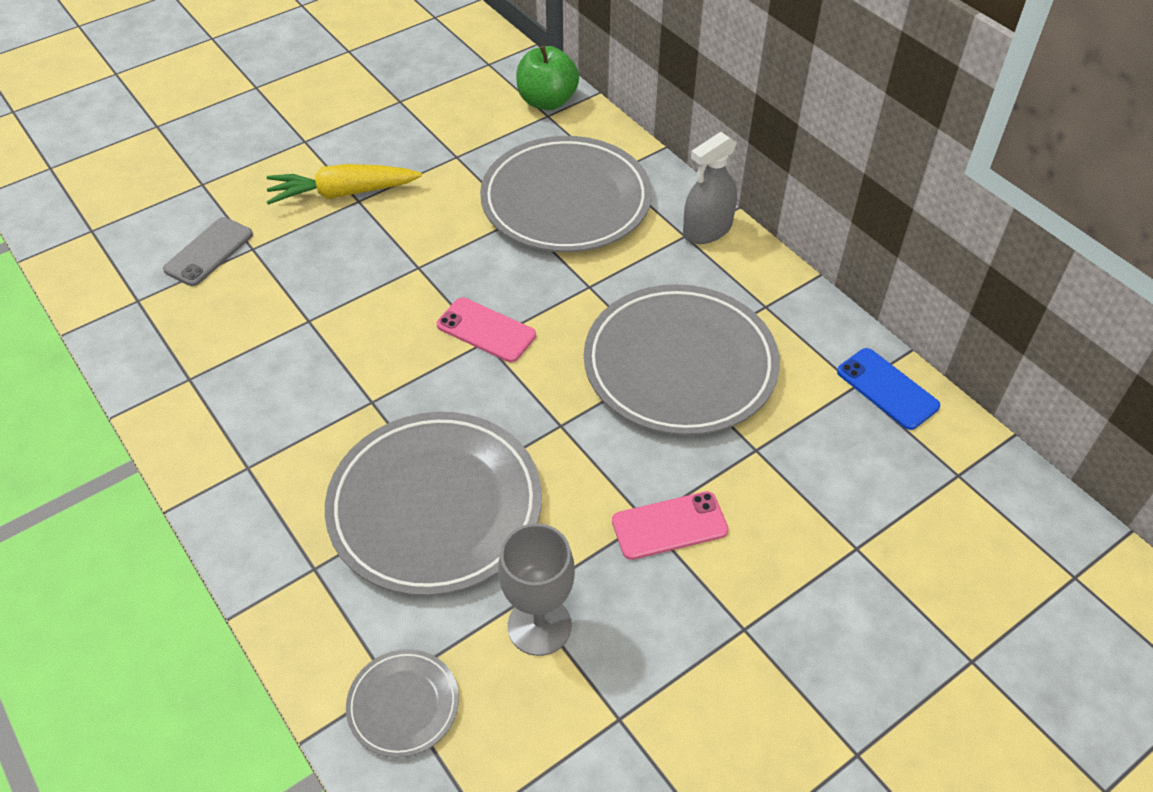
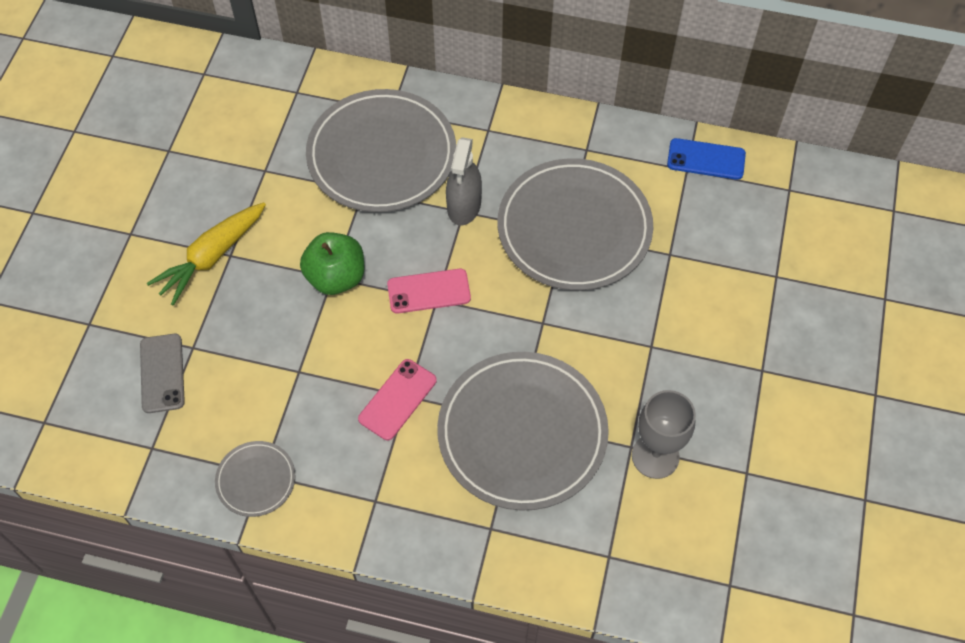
camera: 40 degrees left, 10 degrees up
(403, 705) = (628, 561): grey plate -> grey plate (256, 480)
(547, 101) = (284, 80): green apple -> green apple (336, 277)
(669, 526) = (667, 340): pink phone -> pink phone (397, 399)
(707, 229) = (498, 115): grey spray bottle -> grey spray bottle (464, 206)

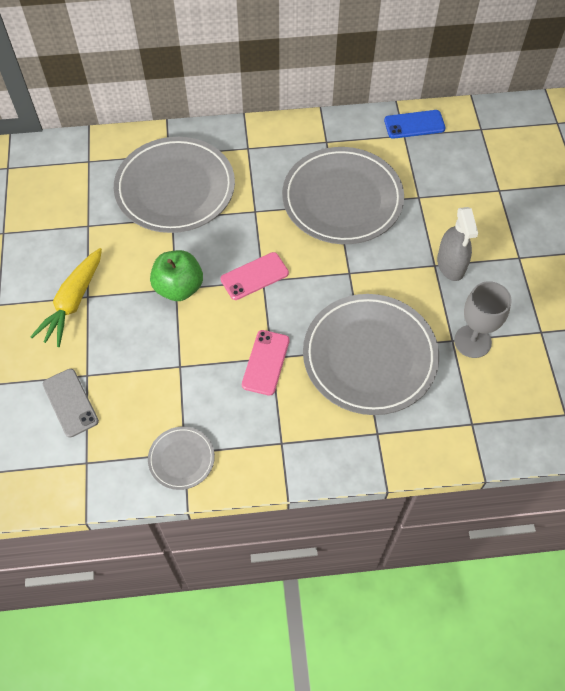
camera: 20 degrees left, 0 degrees up
(464, 206) = (254, 207): grey spray bottle -> grey spray bottle (451, 264)

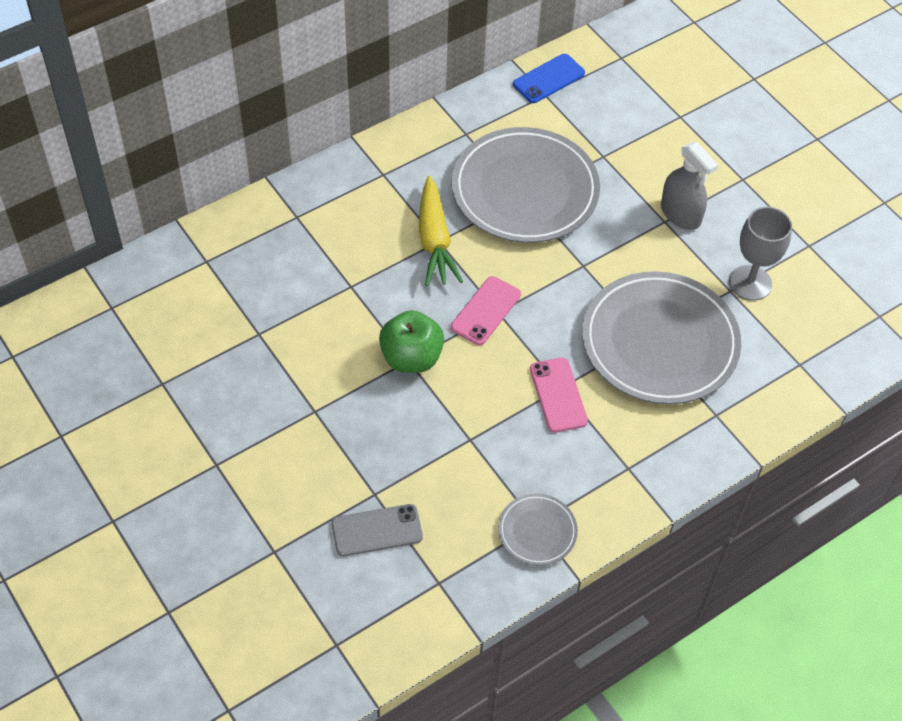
camera: 30 degrees left, 5 degrees down
(70, 403) = (377, 530): grey phone -> grey phone turned 45 degrees counterclockwise
(73, 302) = (302, 424): yellow carrot -> yellow carrot (434, 241)
(175, 188) = (331, 252): grey plate -> none

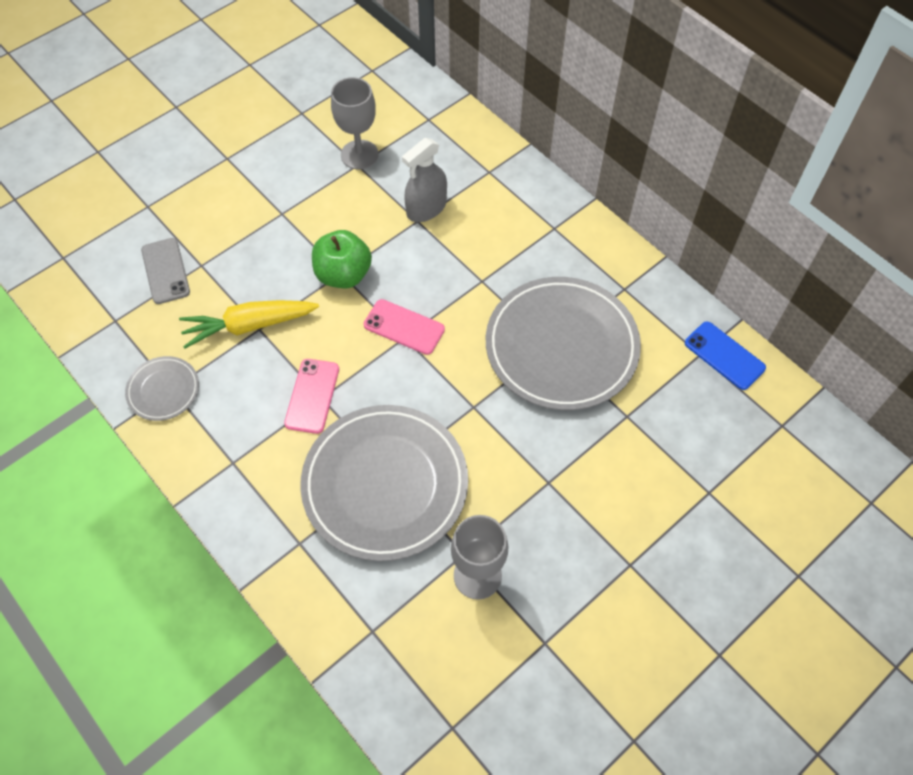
camera: 85 degrees right, 5 degrees up
(244, 330) = (359, 155): none -> grey goblet
(434, 241) = (481, 277): yellow carrot -> yellow carrot (249, 326)
(558, 395) = (312, 396): pink phone -> pink phone turned 60 degrees counterclockwise
(680, 214) = (562, 498): grey spray bottle -> grey spray bottle (426, 208)

